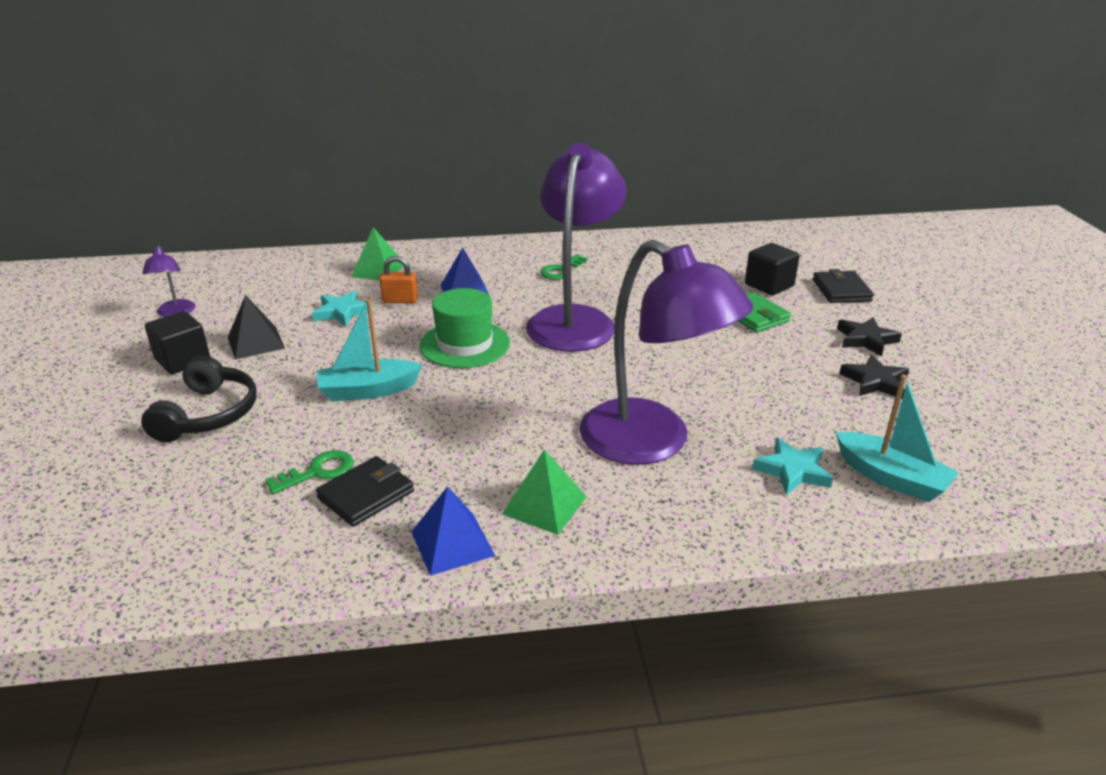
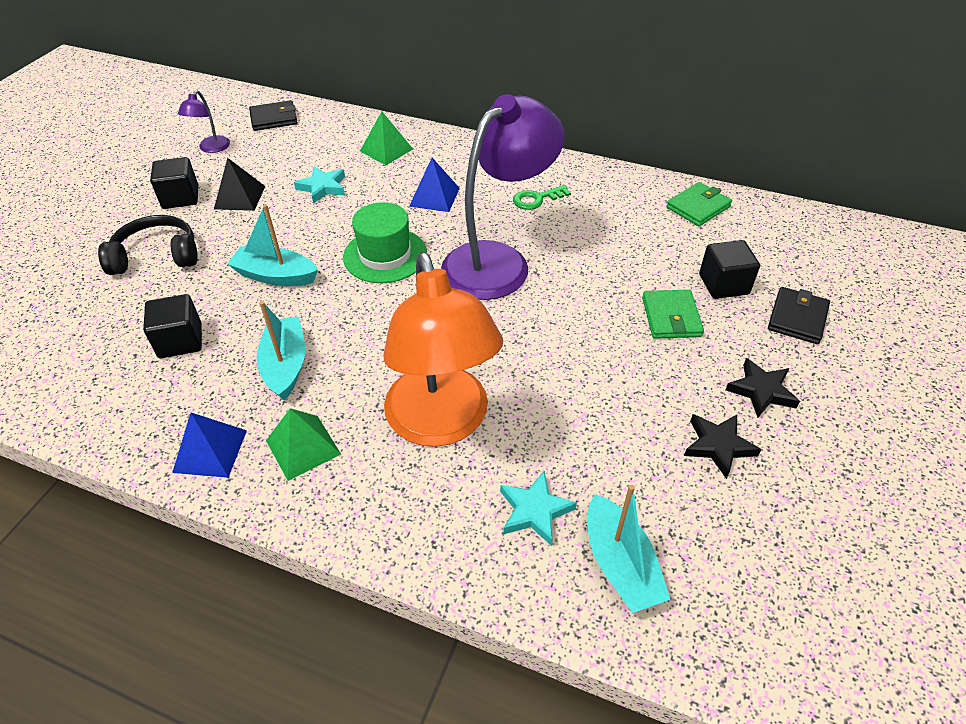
camera: 30 degrees right, 15 degrees up
(208, 414) = (156, 256): black headphones -> black headphones turned 135 degrees counterclockwise
(318, 472) = (180, 341): green key -> black cube
(366, 495) = (193, 377): black wallet -> black wallet (274, 118)
(400, 300) = (375, 189): orange padlock -> none
(457, 452) = (285, 365): none -> turquoise boat
(652, 443) = (442, 423): purple lamp -> orange lamp
(697, 244) = (698, 207): none -> green wallet

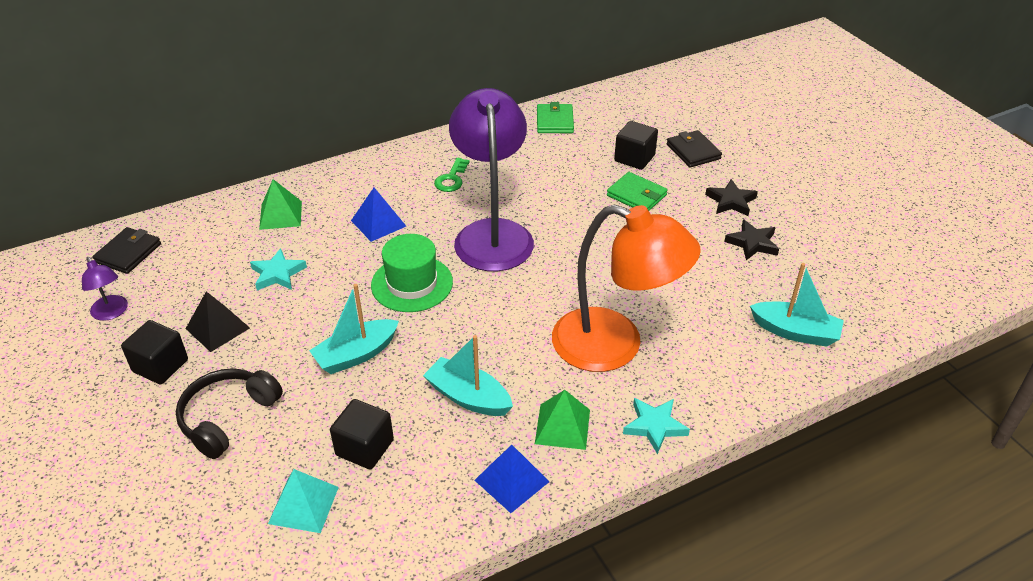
camera: 50 degrees left, 5 degrees down
(98, 345) = (303, 505): none -> turquoise pyramid
(534, 511) = (726, 344): turquoise star -> turquoise star (654, 426)

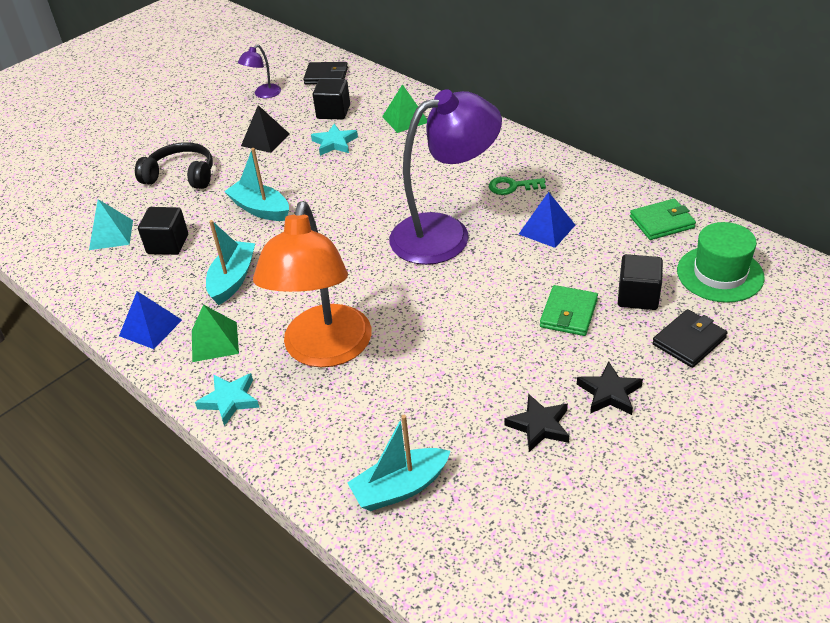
camera: 75 degrees right, 0 degrees up
(160, 366) = (220, 132): black cube -> black cube (333, 112)
(378, 223) = (423, 168): blue pyramid -> blue pyramid (547, 229)
(412, 284) = (354, 210): green hat -> green hat (720, 274)
(795, 332) = (400, 488): turquoise boat -> turquoise boat turned 60 degrees clockwise

